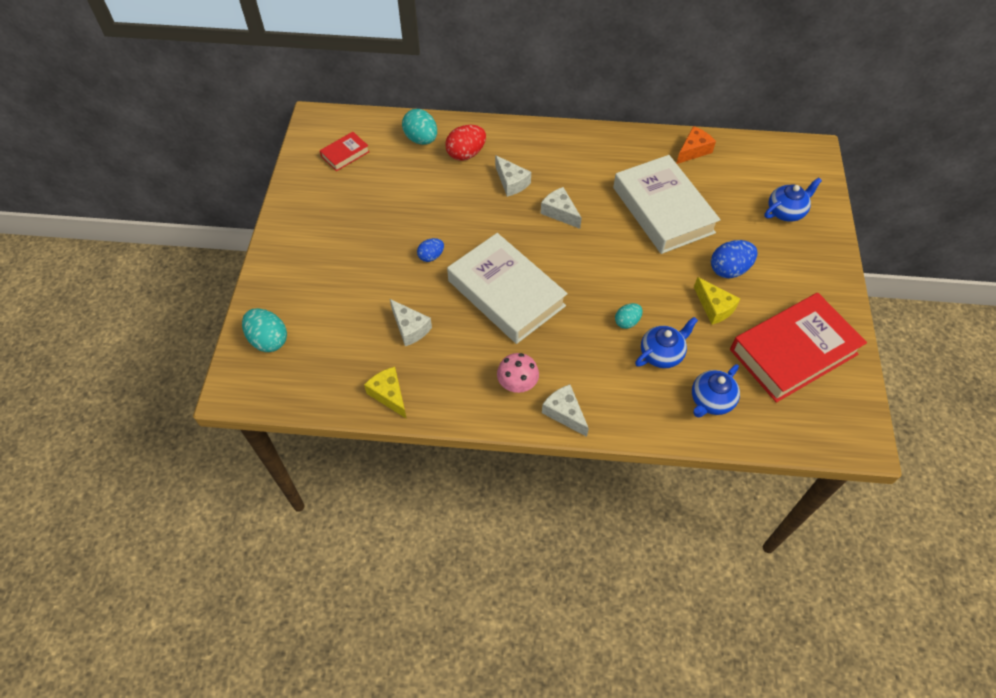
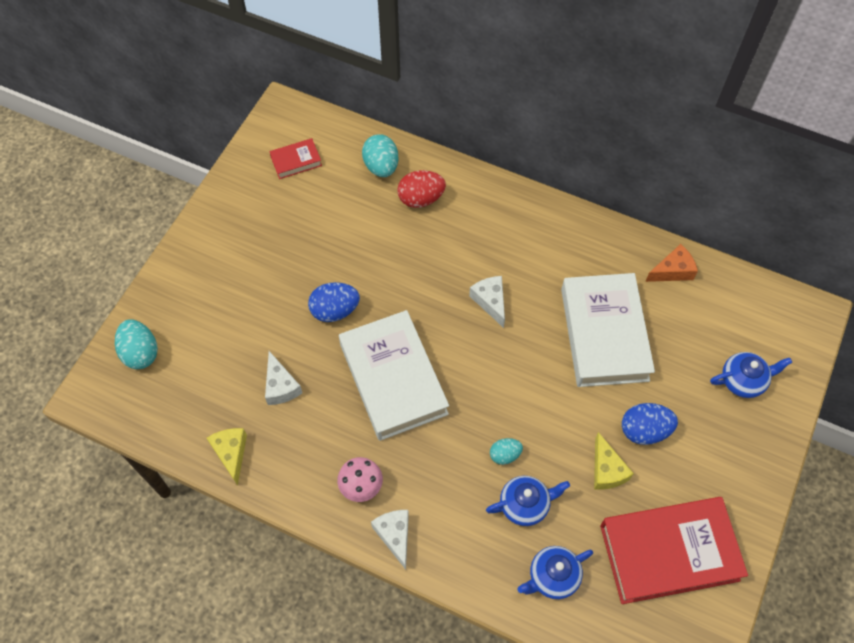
camera: 20 degrees right, 5 degrees up
(431, 256) = (335, 310): blue egg -> blue egg, size x1.64
(511, 182) = (454, 249): white cheese -> none

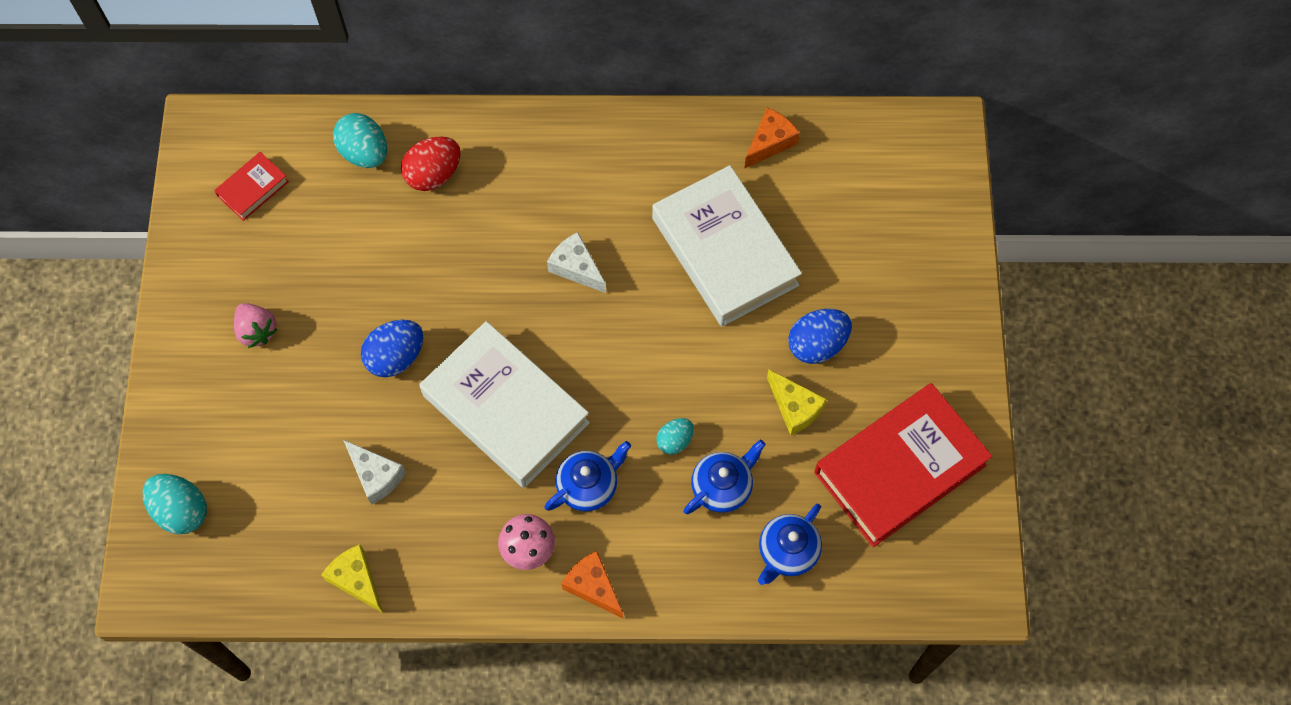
camera: 25 degrees left, 5 degrees up
(251, 254) = (257, 331): none -> pink strawberry
(395, 535) = (593, 587): white cheese -> orange cheese
(743, 381) = (900, 240): blue teapot -> blue teapot (588, 485)

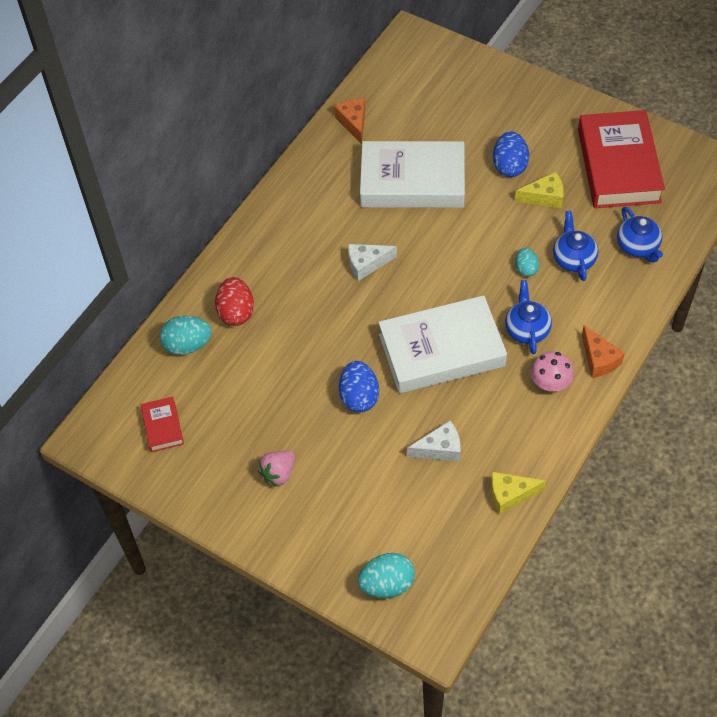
camera: 55 degrees left, 10 degrees down
(257, 331) = (278, 473): pink strawberry -> pink strawberry turned 135 degrees clockwise
(593, 587) = (599, 359): orange cheese -> orange cheese turned 105 degrees counterclockwise

